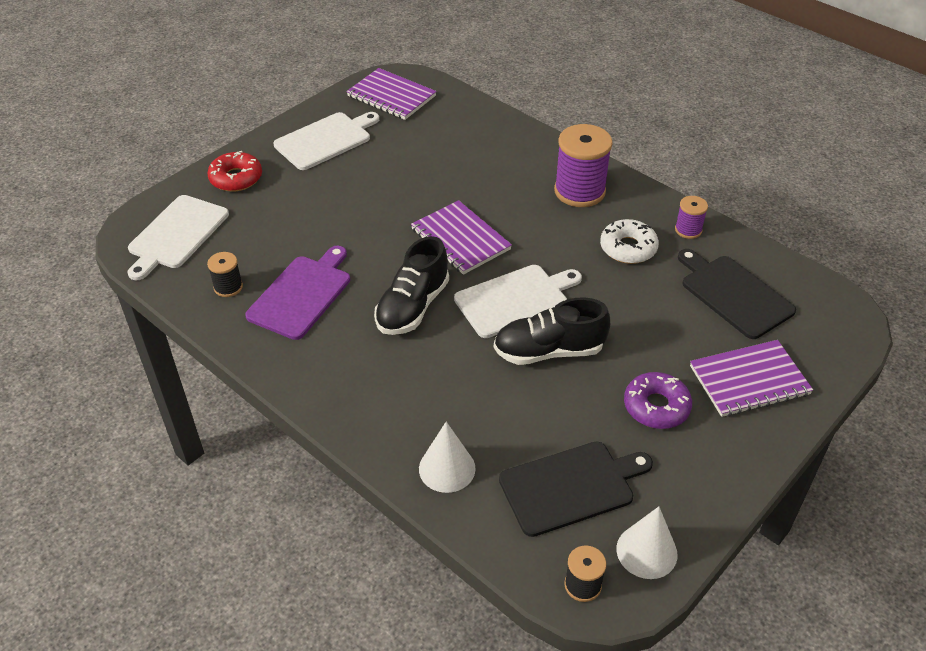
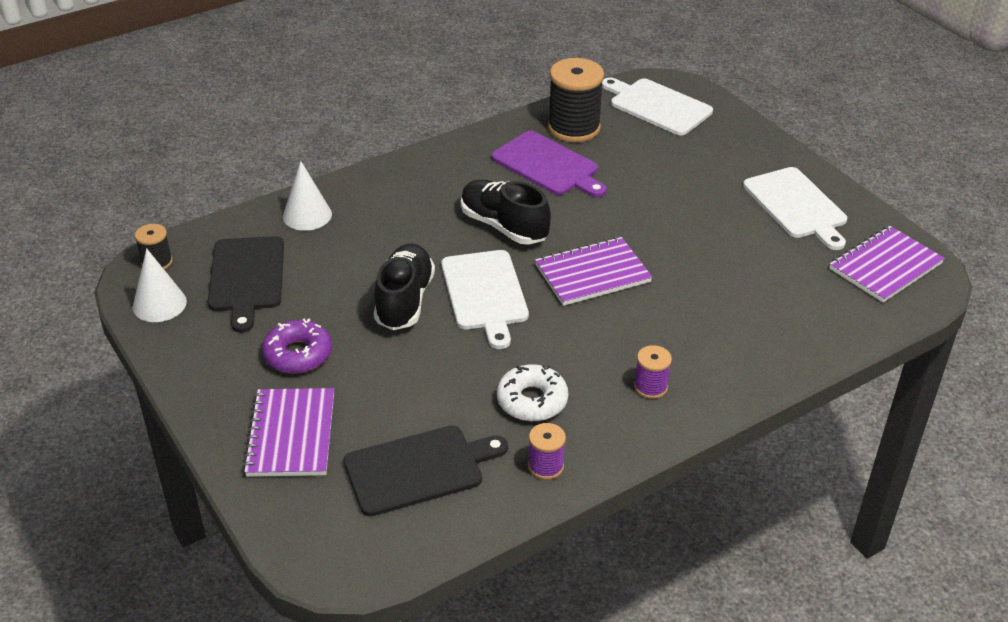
camera: 105 degrees right, 5 degrees down
(228, 287) = (574, 128): black spool -> black spool, size x1.97
(236, 178) = (737, 143): red donut -> none
(579, 191) = (650, 387): purple spool -> purple spool, size x0.51

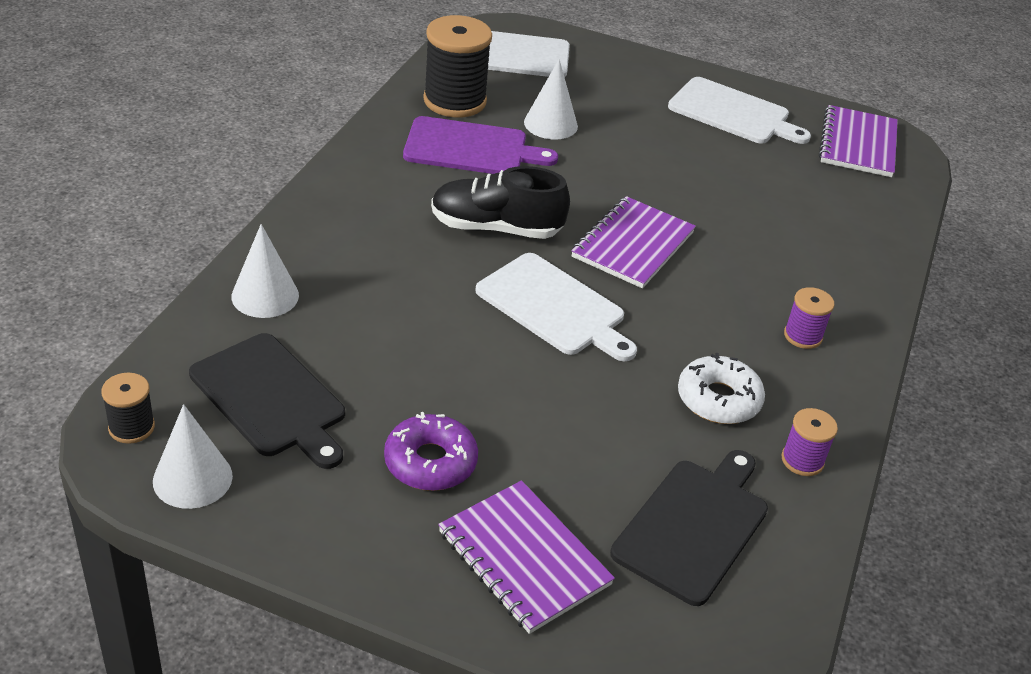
camera: 40 degrees left, 0 degrees up
(404, 300) = (480, 349): black shoe -> none
(629, 167) = (550, 124): none -> white cone

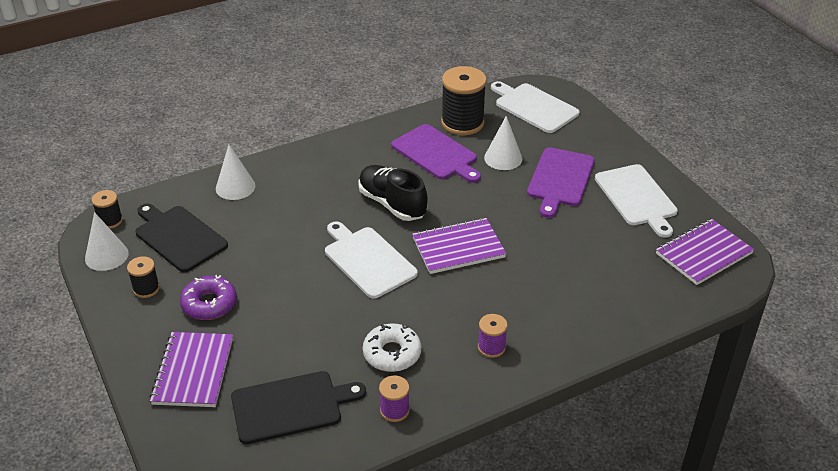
camera: 45 degrees right, 0 degrees up
(270, 398) = (179, 237): black cutting board -> black cutting board turned 135 degrees clockwise
(315, 490) = (146, 289): none -> black spool
(554, 307) = (368, 260): white cutting board -> white cutting board turned 150 degrees clockwise
(638, 124) = (560, 179): none -> purple cutting board

